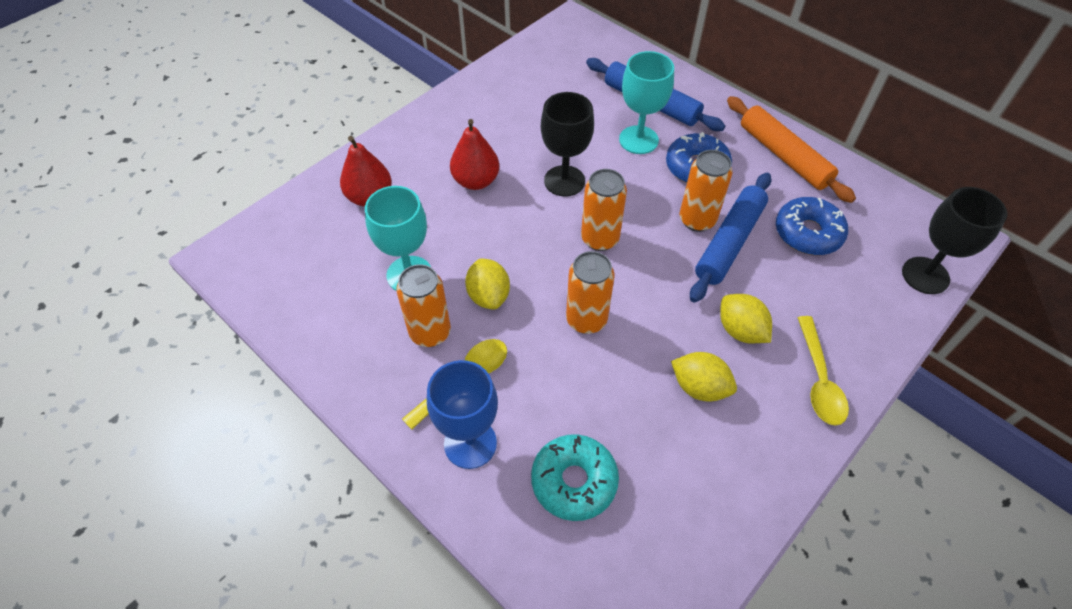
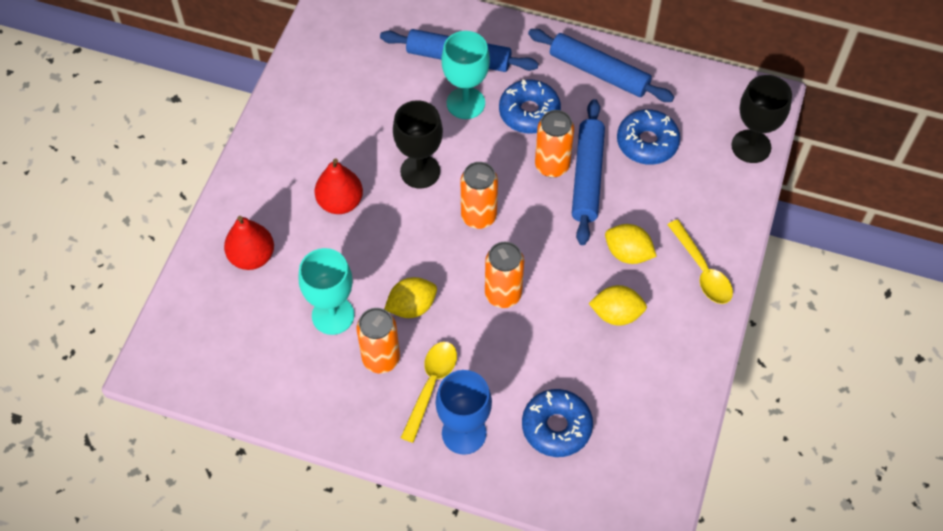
camera: 25 degrees left, 5 degrees up
(488, 296) = (412, 306): yellow lemon -> yellow lemon turned 75 degrees counterclockwise
(574, 481) = (556, 427): turquoise donut -> blue donut
(784, 156) = (599, 72): orange rolling pin -> blue rolling pin

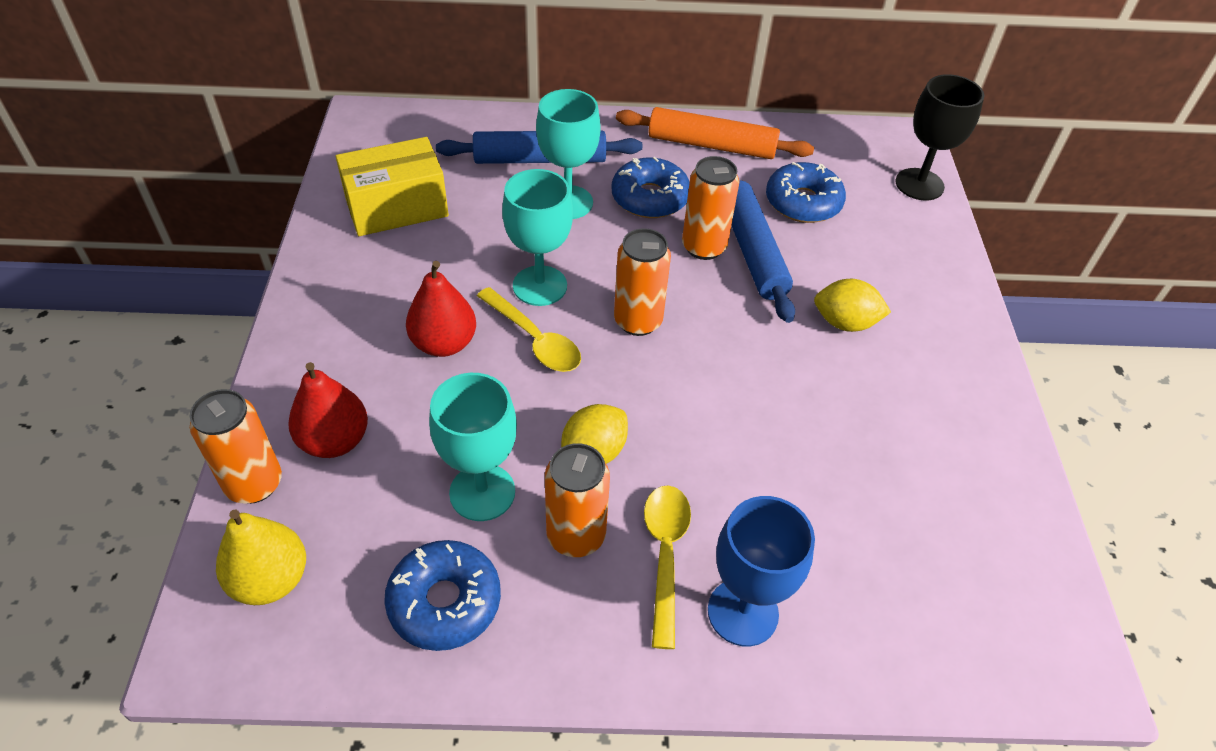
camera: 20 degrees left, 10 degrees down
(195, 337) = (270, 579): none -> yellow pear
(339, 80) = (397, 207): none -> yellow box
(420, 171) = (540, 286): black goblet -> turquoise goblet
(503, 294) = (712, 407): orange can -> orange can (254, 484)
(556, 427) = (869, 565): blue donut -> blue donut (445, 602)
(599, 72) = (711, 145): blue rolling pin -> orange rolling pin
(616, 314) = (869, 396): yellow lemon -> none
(702, 270) = (943, 322): yellow spoon -> yellow spoon (534, 339)

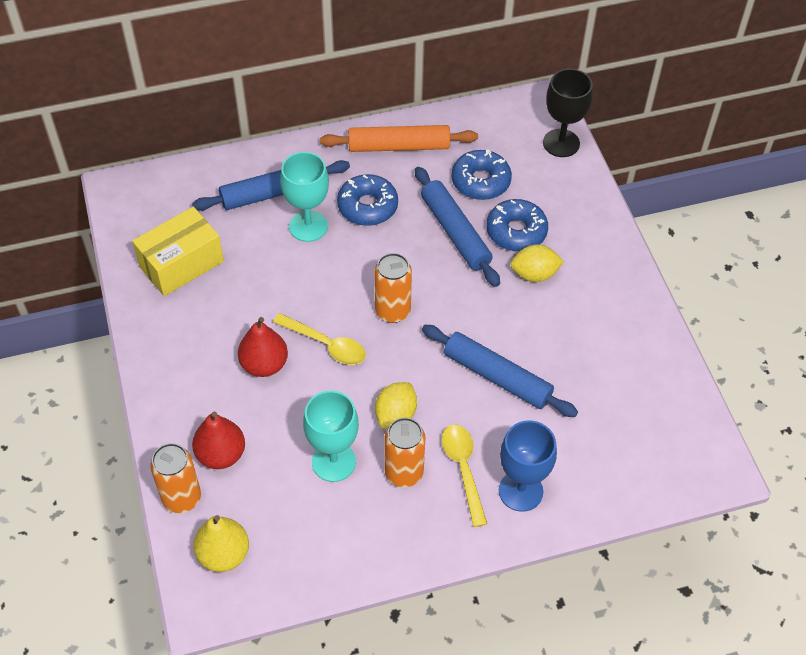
camera: 15 degrees left, 5 degrees up
(445, 602) = (338, 536): blue donut -> blue donut (516, 231)
(540, 286) = (314, 301): turquoise goblet -> none
(704, 247) = (420, 239): orange can -> none
(755, 439) = (497, 376): none -> blue rolling pin

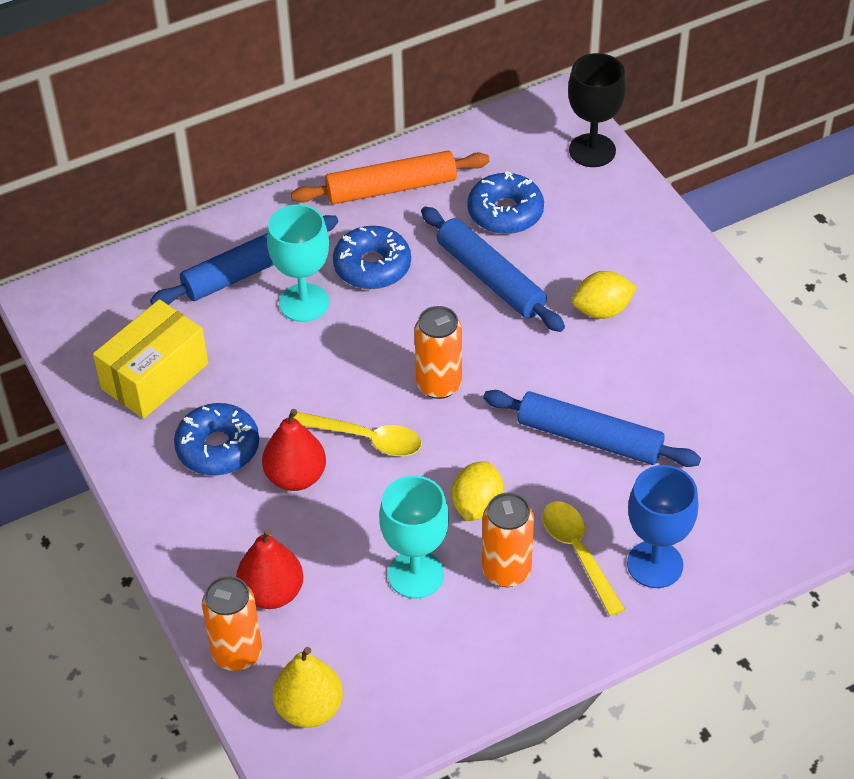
camera: 10 degrees left, 5 degrees down
(516, 231) = (565, 264): blue donut -> blue donut (218, 448)

